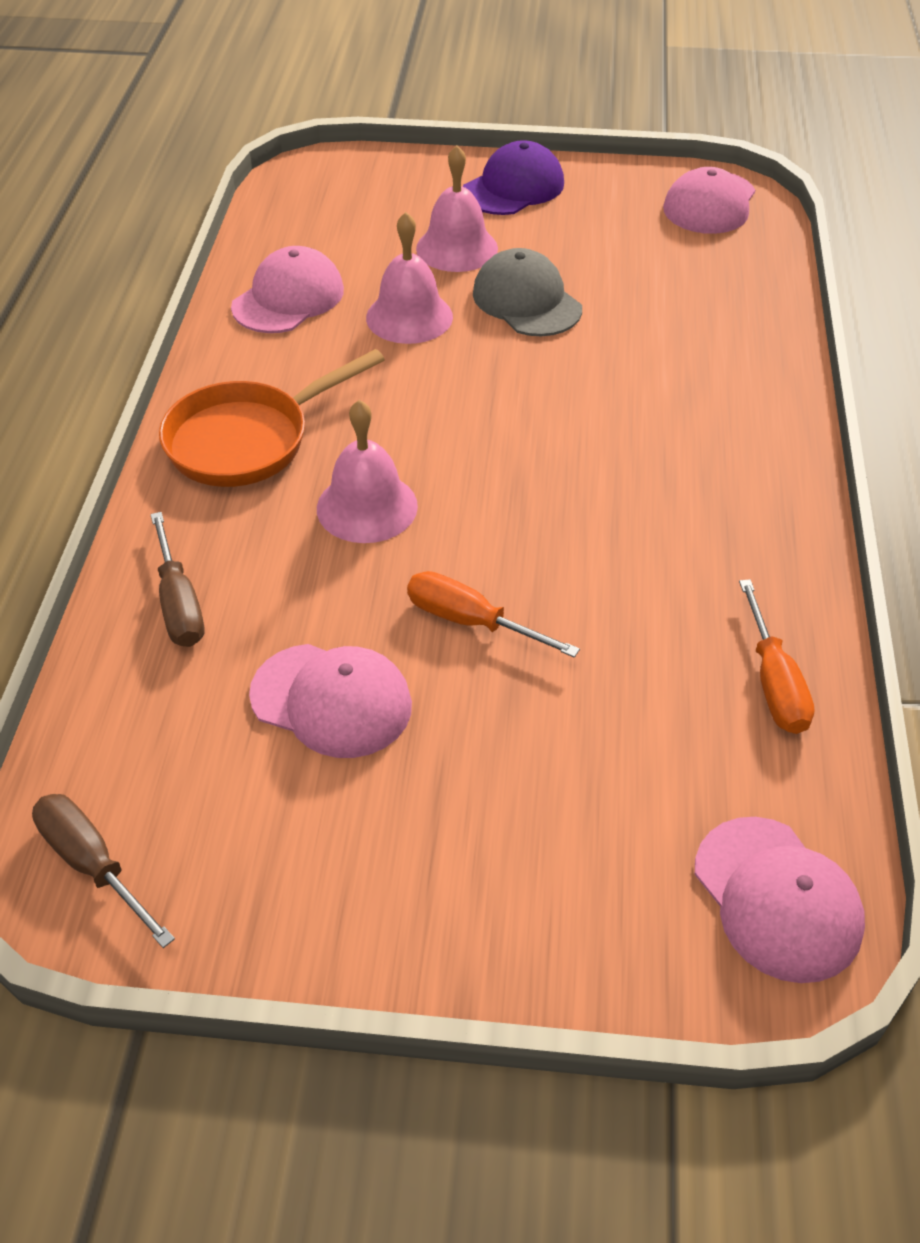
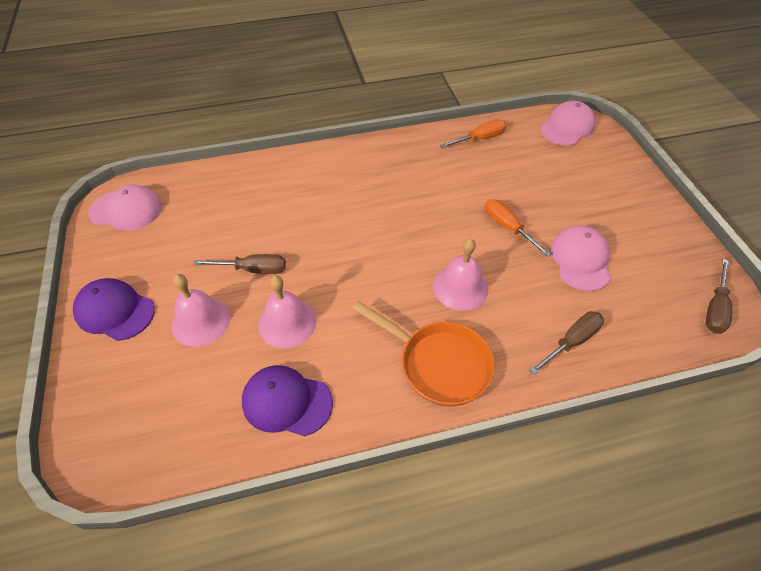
camera: 110 degrees left, 5 degrees up
(288, 298) = (286, 402): pink cap -> purple cap
(470, 621) = (507, 227): orange screwdriver -> orange screwdriver turned 135 degrees clockwise
(526, 301) = (253, 269): grey cap -> brown screwdriver

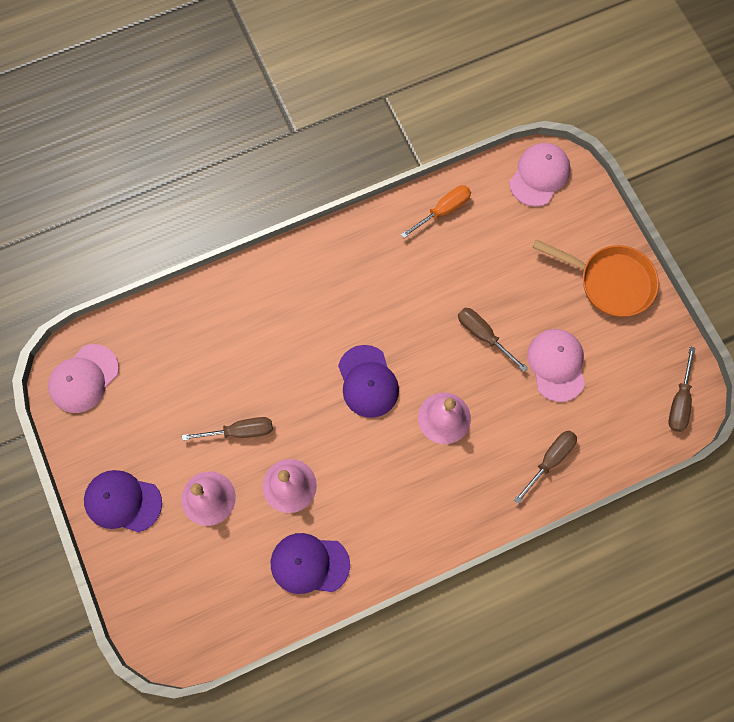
camera: 10 degrees left, 20 degrees up
(126, 210) = (84, 378): pink cap -> pink cap turned 135 degrees clockwise
(388, 247) = (368, 381): none -> purple cap
(438, 364) = (434, 504): orange pan -> orange pan (610, 282)
(507, 227) = (483, 335): orange screwdriver -> brown screwdriver

